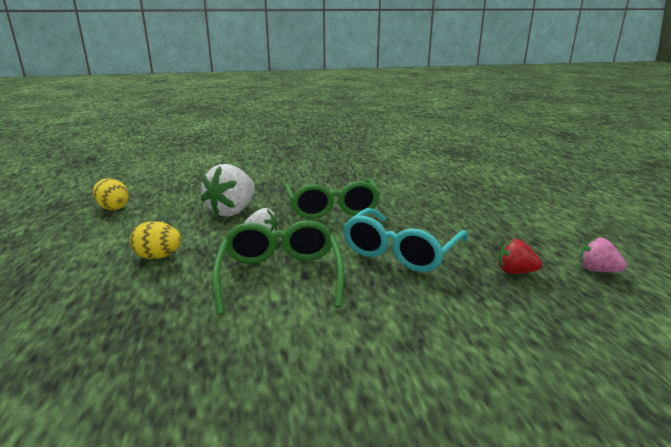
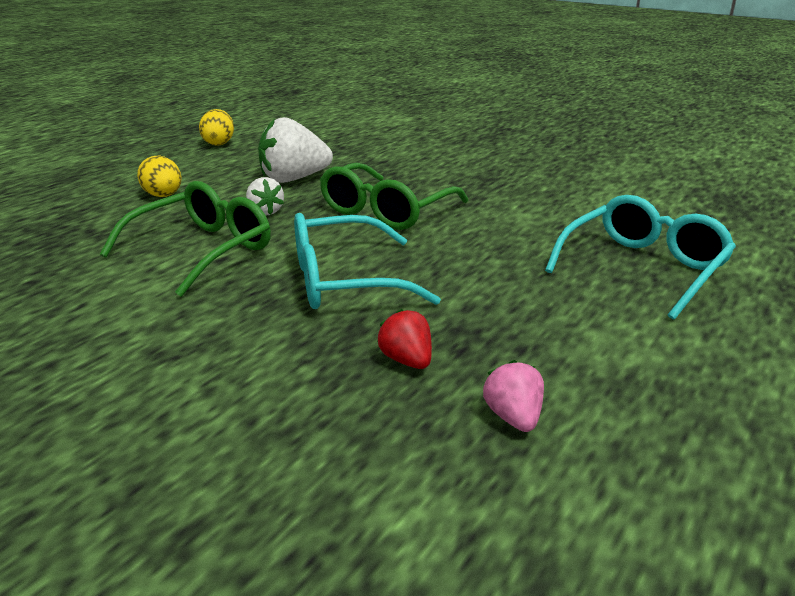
camera: 45 degrees right, 5 degrees up
(491, 190) = (643, 268): none -> turquoise glasses

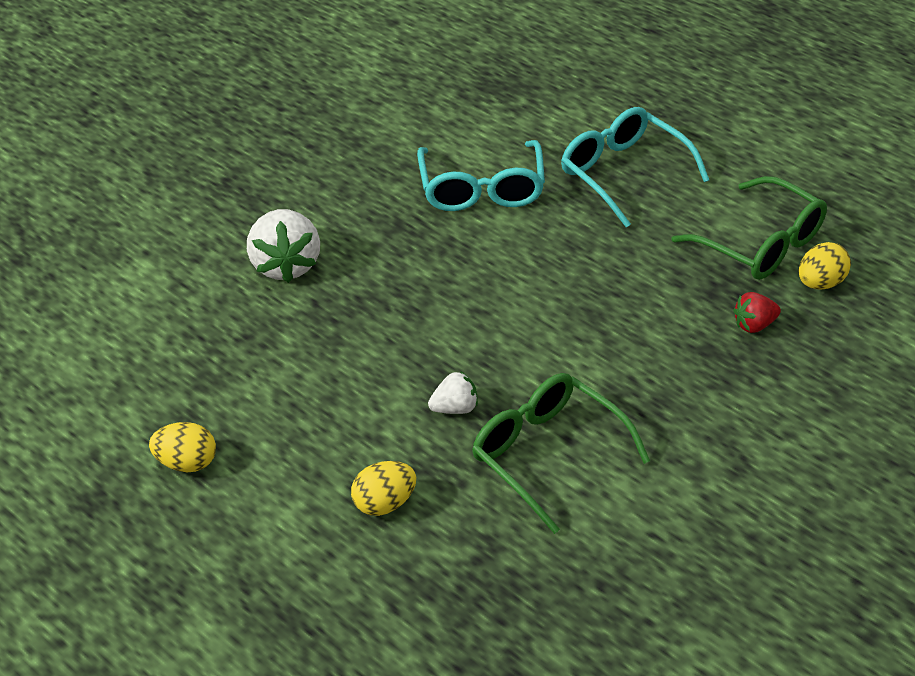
camera: 80 degrees left, 15 degrees up
(293, 179) = (357, 384): white strawberry -> white strawberry (286, 265)
(343, 281) = (626, 353): turquoise glasses -> turquoise glasses (482, 189)
(385, 211) = (474, 313): green glasses -> green glasses (761, 244)
(513, 417) = (820, 283): pink strawberry -> yellow egg

